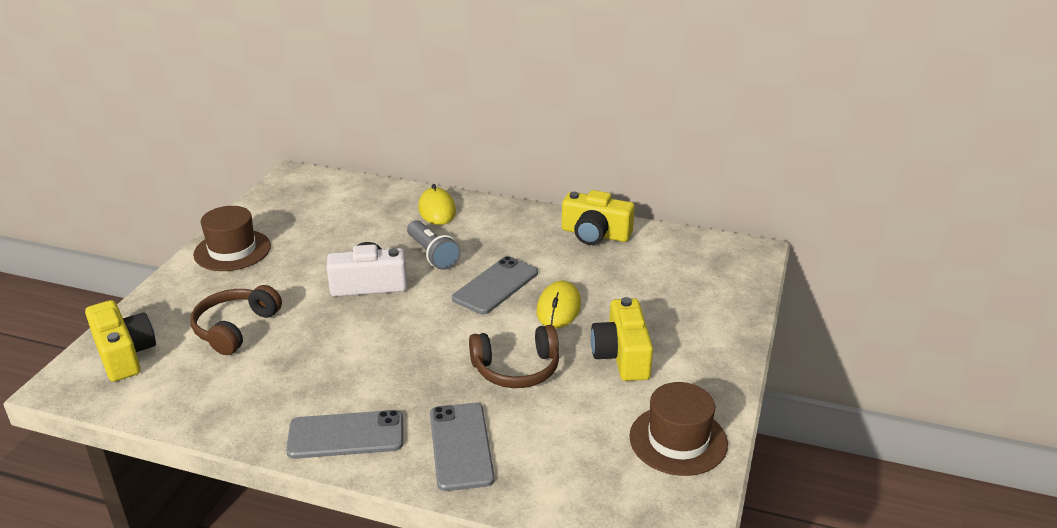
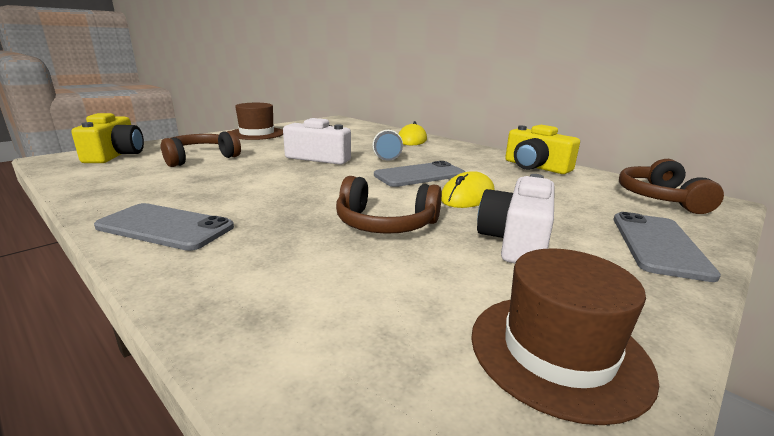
camera: 25 degrees right, 10 degrees down
(461, 446) = (253, 266): grey phone -> grey phone (658, 245)
(622, 355) = (516, 241): yellow camera -> white camera
(711, 259) = (659, 198): none -> brown headphones

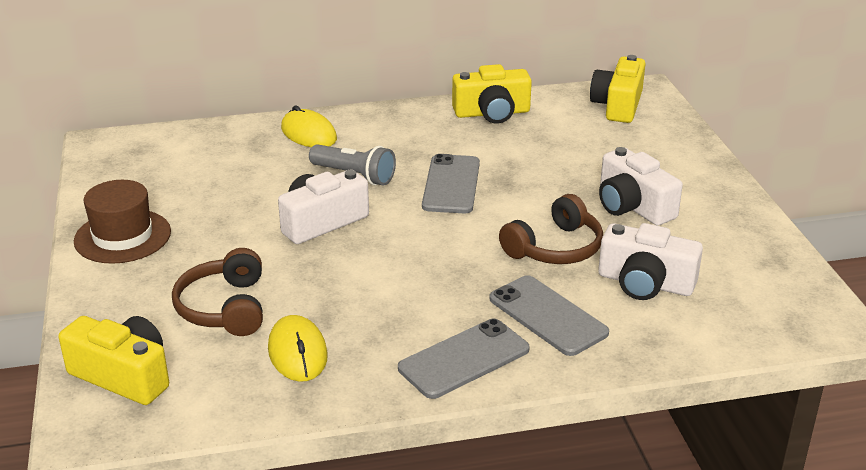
camera: 55 degrees left, 10 degrees up
(380, 282) = (645, 283): none -> white camera
(467, 196) = (532, 185): yellow mouse -> yellow mouse (297, 352)
(558, 351) = (752, 256): brown hat -> none
(658, 245) = (683, 158): grey phone -> grey phone (548, 316)
(659, 198) = (618, 105): brown headphones -> yellow camera

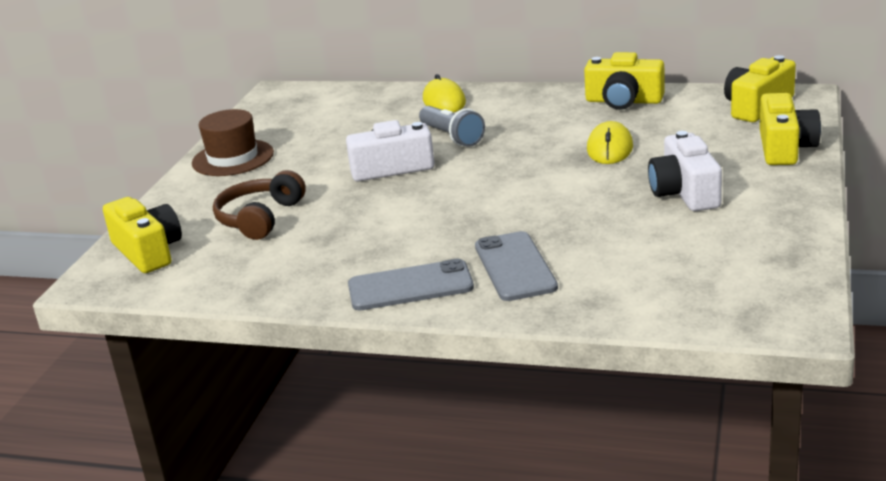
camera: 30 degrees right, 5 degrees down
(297, 352) = (284, 258): yellow mouse -> yellow mouse (610, 148)
(451, 184) = (529, 154): grey phone -> none
(555, 248) = (575, 216): brown headphones -> none
(645, 283) = (633, 256): white camera -> none
(678, 146) = (785, 148): none -> yellow camera

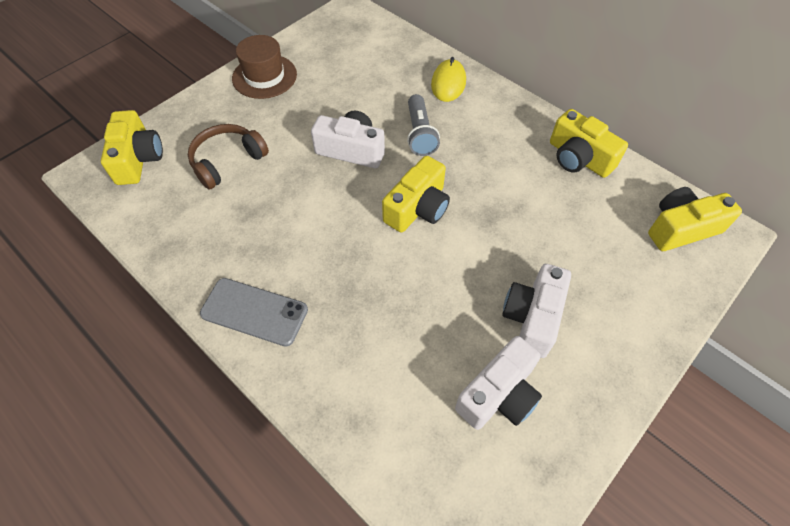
camera: 25 degrees right, 30 degrees up
(515, 267) = (338, 335): grey phone -> none
(610, 148) = (520, 218): yellow mouse -> none
(704, 239) = (499, 394): none -> white camera
(785, 148) = (660, 304): yellow camera -> yellow camera (418, 208)

